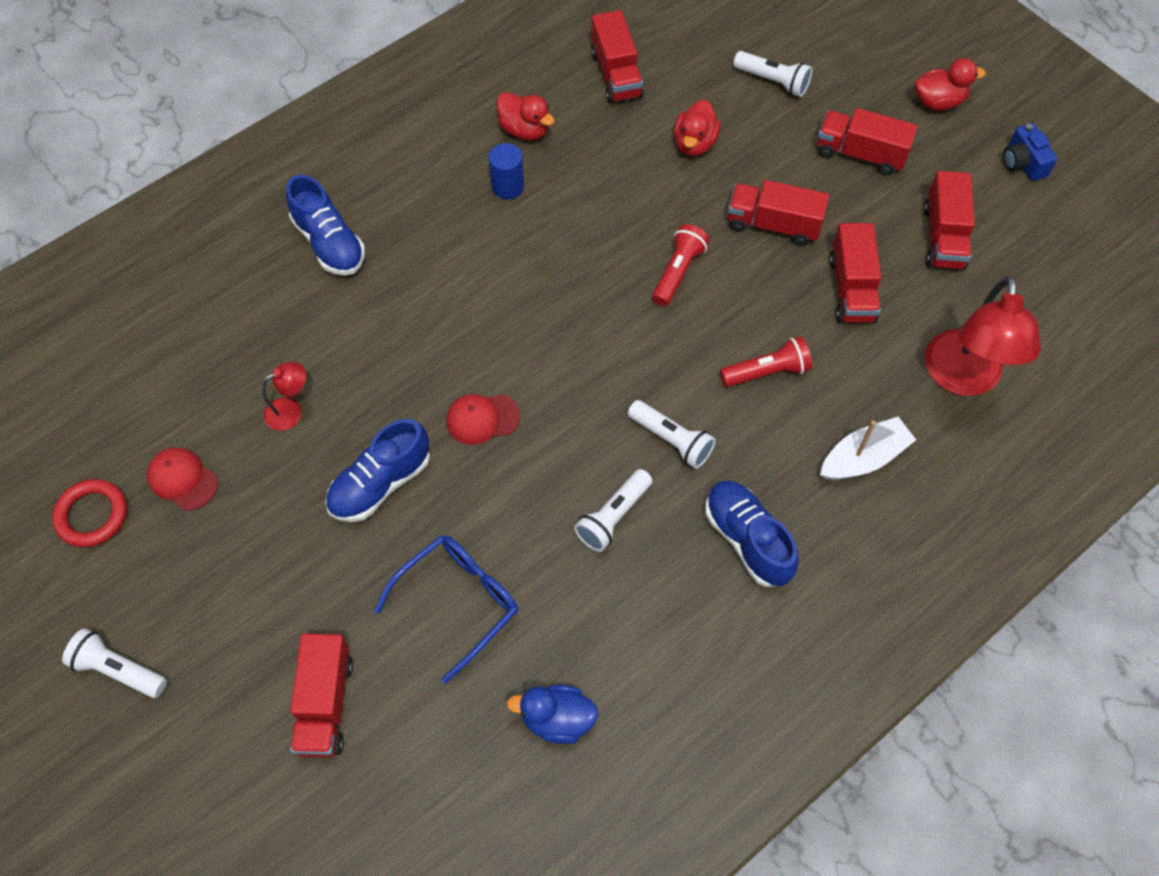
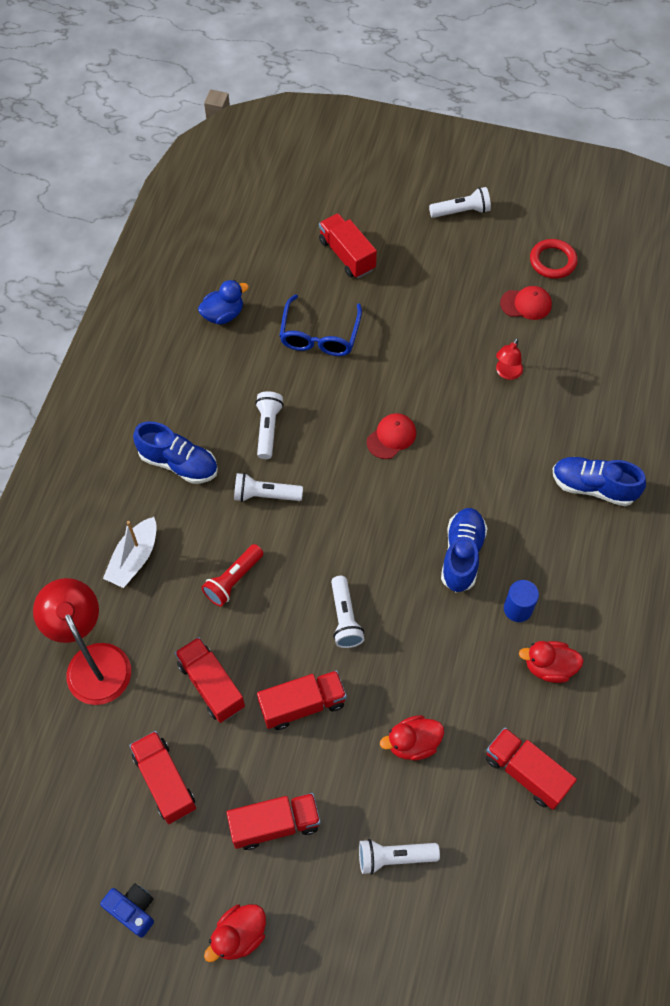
camera: 145 degrees right, 0 degrees up
(380, 484) = (417, 366): blue shoe -> blue shoe (462, 555)
(678, 271) = (345, 618): red flashlight -> white flashlight
(694, 143) = (413, 743): red duck -> red duck turned 90 degrees counterclockwise

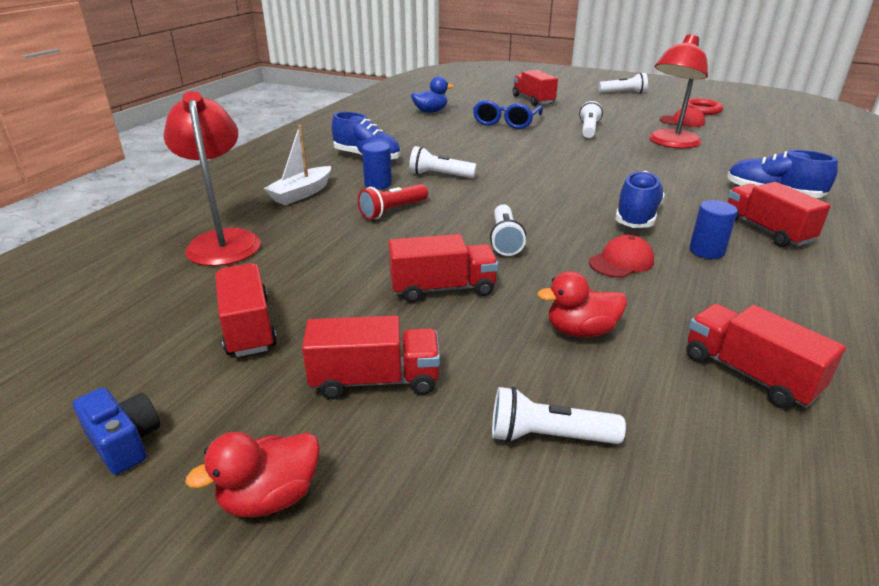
camera: 10 degrees right, 30 degrees down
(206, 525) = (378, 184): none -> blue cylinder
(211, 685) = (341, 266): red truck -> red truck (766, 230)
(268, 429) = (452, 150): white flashlight -> white flashlight (588, 130)
(391, 437) = (564, 160): red cap -> red cap (621, 262)
(507, 373) = (670, 143): red lamp -> red lamp, size x2.10
(549, 667) = (757, 292): red duck -> none

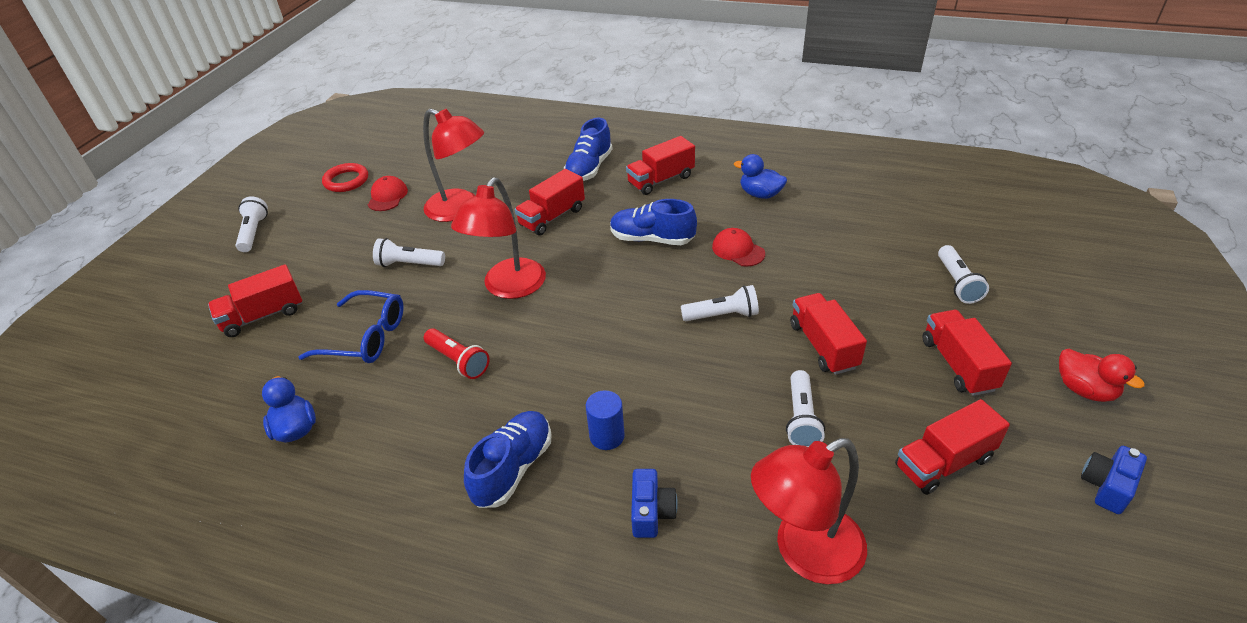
camera: 95 degrees left, 10 degrees up
(301, 193) = (651, 512): white boat -> blue camera
(392, 211) = (681, 407): red flashlight -> red flashlight (458, 361)
(439, 175) = (571, 381): white flashlight -> white flashlight (801, 418)
(557, 158) = (508, 288): none -> red lamp
(580, 331) = (845, 271): red duck -> none
(706, 251) = (705, 209): blue cylinder -> none
(749, 374) = (854, 209): red truck -> red truck (552, 217)
(760, 294) = (760, 194): none -> blue duck

